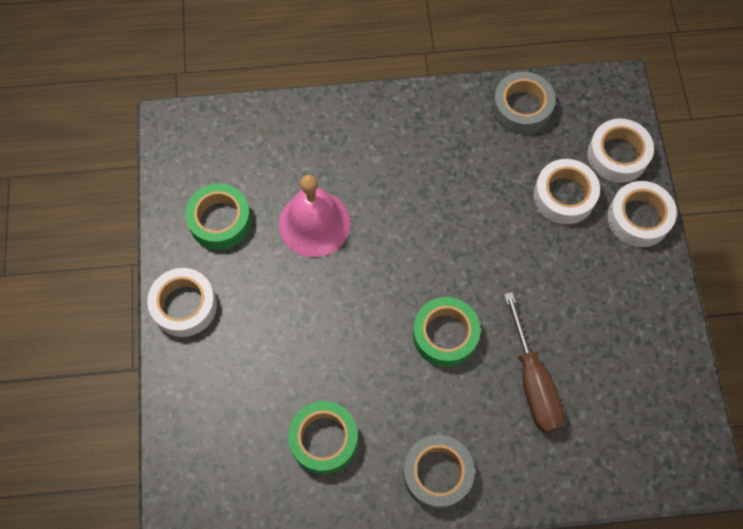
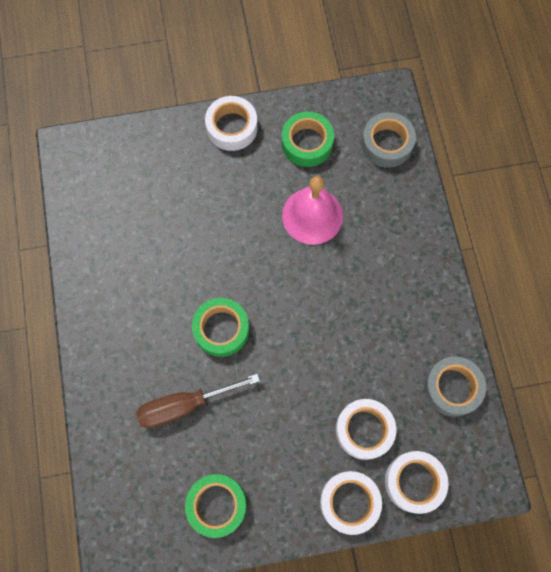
camera: 85 degrees right, 5 degrees up
(323, 439) = (130, 241): green tape -> green tape (217, 505)
(437, 473) = (105, 329): grey tape -> grey tape (387, 144)

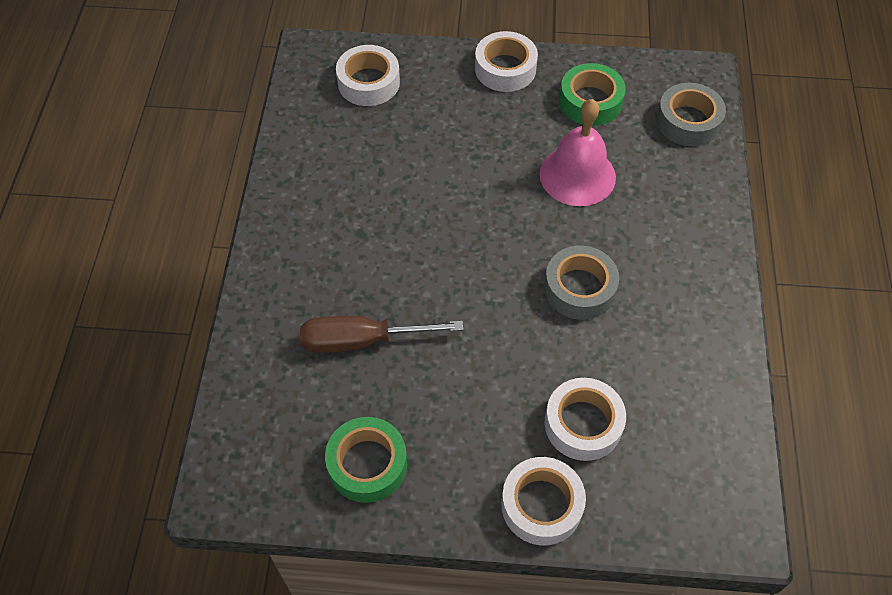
camera: 15 degrees right, 15 degrees down
(221, 329) = (432, 269): green tape -> none
(414, 482) = (635, 503): white tape -> white tape (368, 82)
(452, 387) = (712, 403): grey tape -> grey tape (579, 288)

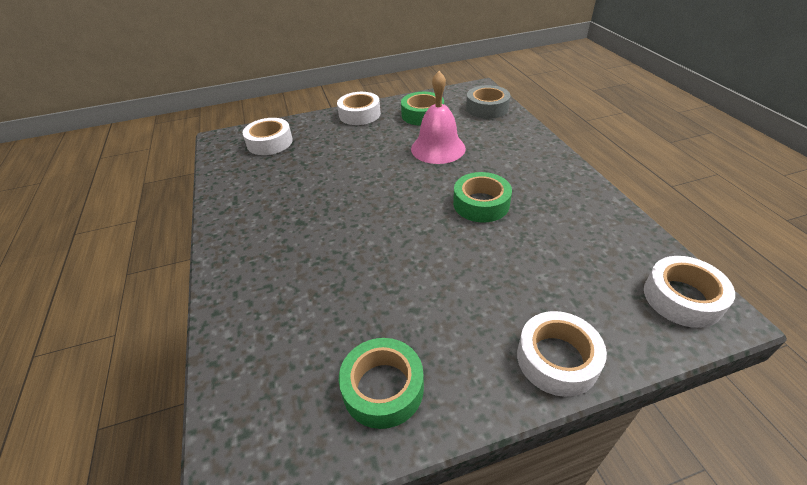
camera: 20 degrees left, 15 degrees down
(360, 341) = (331, 291): brown screwdriver -> none
(579, 288) = (481, 204): grey tape -> green tape
(583, 424) = (545, 285): white tape -> white tape (682, 298)

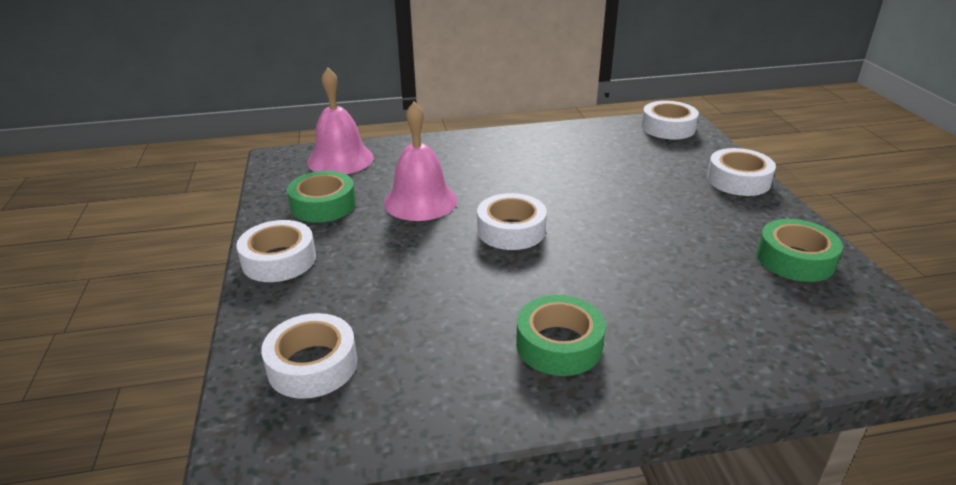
camera: 85 degrees left, 10 degrees down
(406, 192) = (511, 230): none -> white tape
(481, 204) = (543, 187): green tape -> green tape (559, 345)
(487, 108) = (340, 159): grey tape -> pink bell

